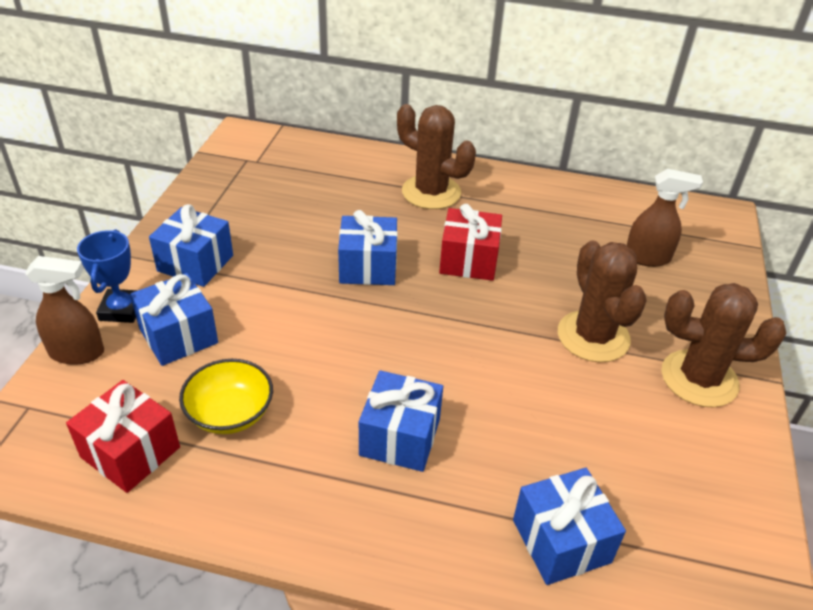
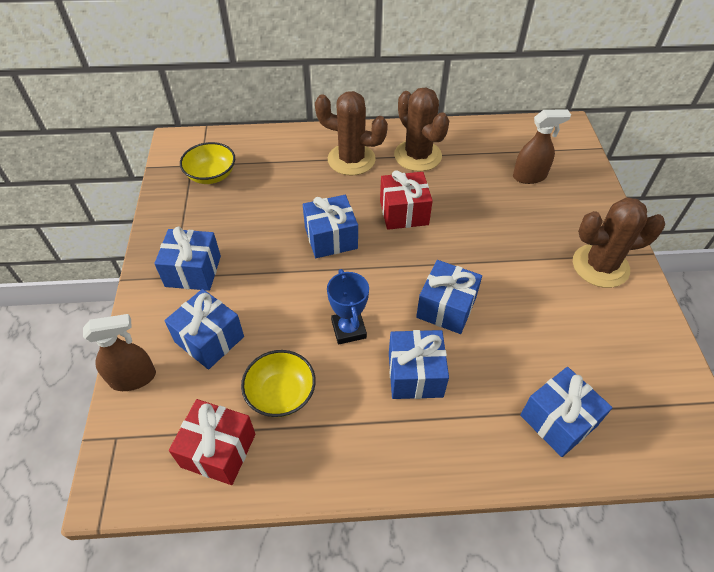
camera: 15 degrees left, 10 degrees up
(121, 310) = (151, 329): blue trophy -> blue trophy (348, 329)
(263, 174) = (211, 175): none -> yellow bowl
(473, 374) = (446, 307): none -> blue gift
(593, 336) = (517, 252): brown cactus -> brown cactus (417, 156)

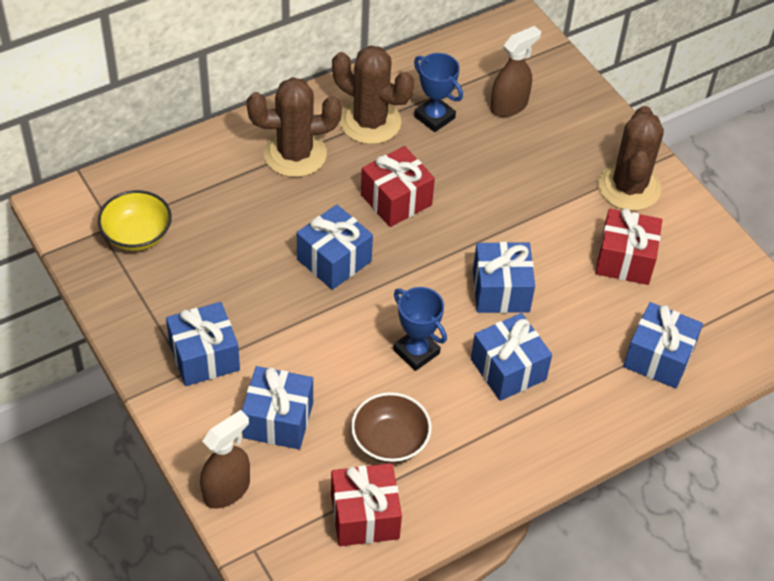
camera: 30 degrees left, 0 degrees up
(281, 394) = (390, 441): yellow bowl -> brown bowl
(467, 167) = (434, 117): none -> blue trophy
(568, 322) = (625, 259): none -> red gift
(600, 266) = (629, 187): brown cactus -> brown cactus turned 45 degrees counterclockwise

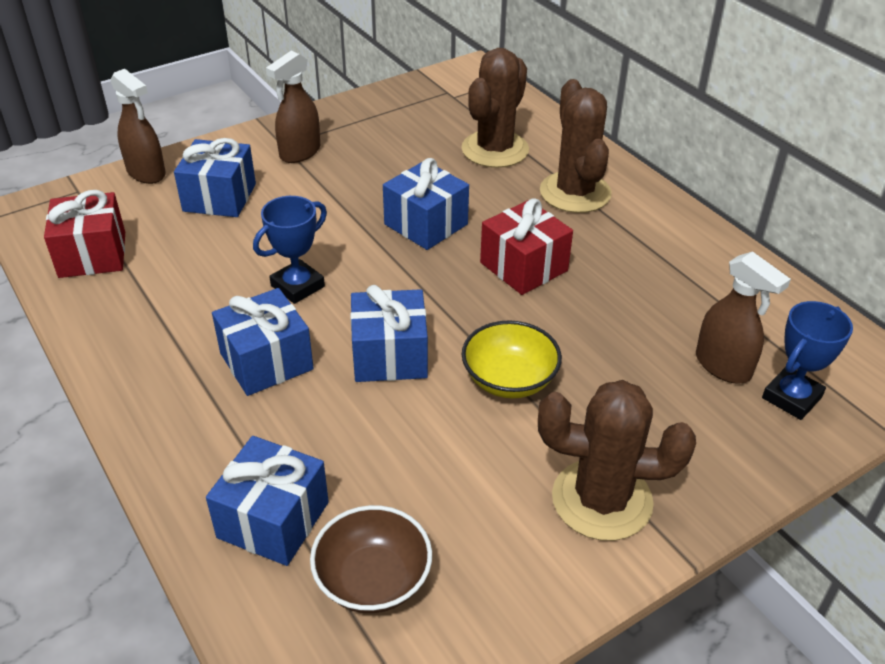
camera: 90 degrees right, 10 degrees down
(137, 235) = (445, 109): yellow bowl -> yellow bowl (509, 380)
(204, 356) = (299, 153): blue gift -> brown spray bottle
(370, 122) = (644, 244): brown cactus -> brown cactus (495, 150)
(390, 441) = (180, 269): brown bowl -> brown bowl (373, 579)
(434, 117) = (673, 296): blue trophy -> blue trophy (791, 397)
(625, 259) = (455, 488): red gift -> none

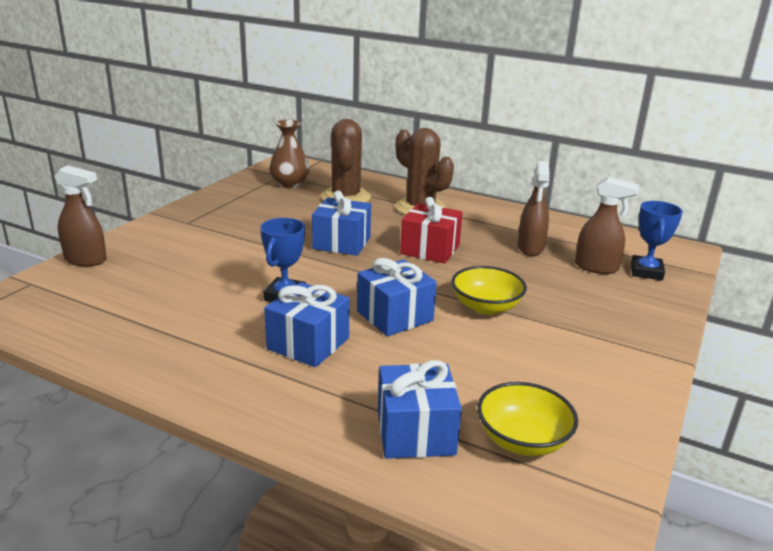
camera: 30 degrees left, 15 degrees down
(92, 255) = (87, 319): red gift -> none
(220, 197) = (167, 261): blue gift -> none
(299, 153) = (206, 224): brown spray bottle -> brown spray bottle (530, 248)
(373, 579) = (522, 440): brown bowl -> yellow bowl
(445, 109) = (289, 184): none -> brown vase
(602, 500) = (608, 349): brown cactus -> none

